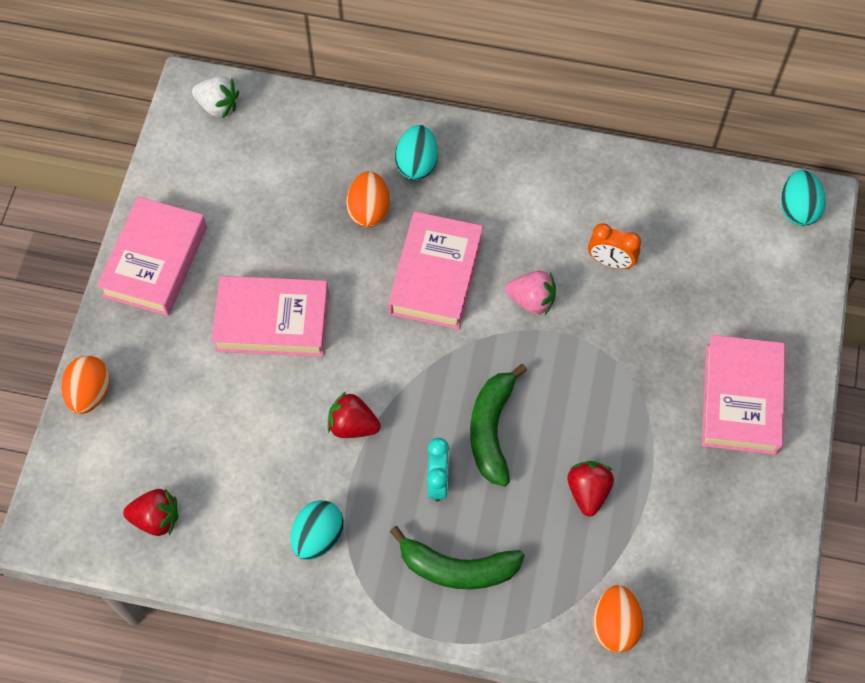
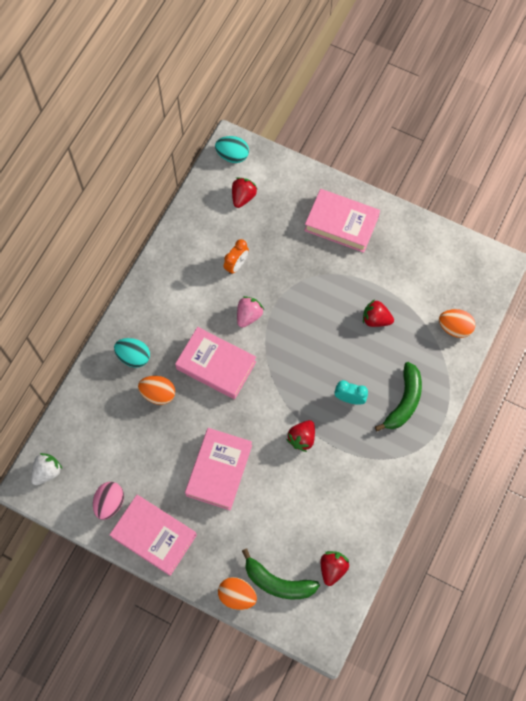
camera: 75 degrees left, 5 degrees up
(191, 193) = (110, 503): none -> pink egg
(318, 537) = (367, 474): turquoise egg -> none
(491, 429) = (325, 360): green banana -> green banana (277, 582)
(731, 242) = (243, 197): none -> red strawberry

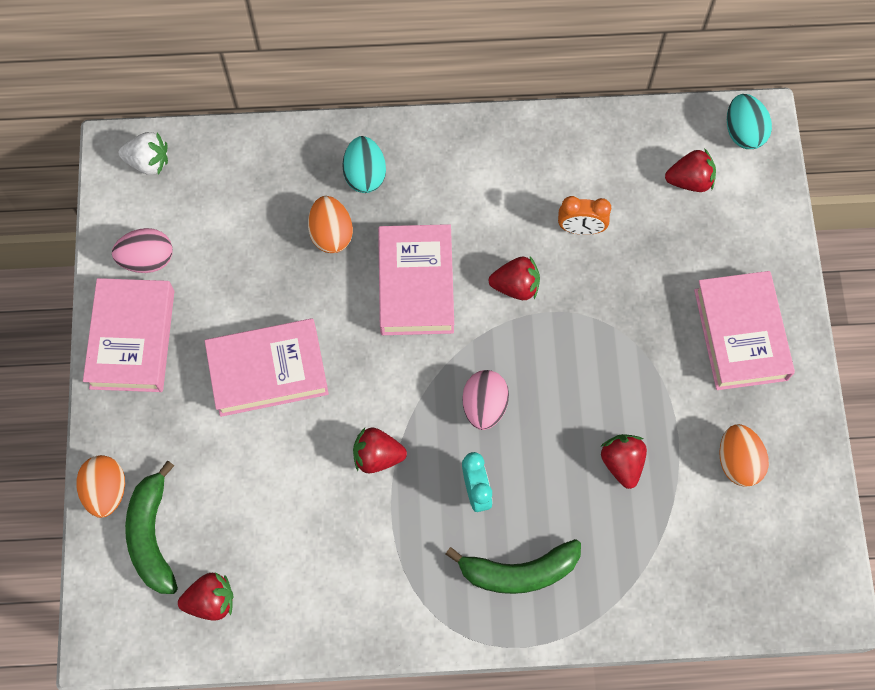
camera: 60 degrees right, 0 degrees up
(248, 315) = (516, 286): pink strawberry -> red strawberry
(306, 369) = (484, 406): none -> pink egg
(454, 328) = (682, 587): orange egg -> orange egg (738, 461)

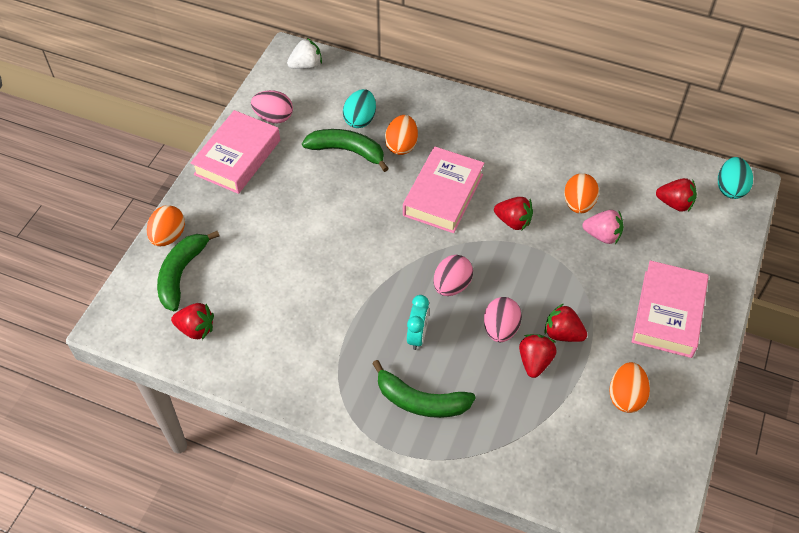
camera: 25 degrees right, 15 degrees down
(148, 162) = (306, 65): white strawberry -> white strawberry turned 60 degrees counterclockwise
(268, 270) = (347, 151): none -> green banana
(268, 371) = (314, 208): pink book -> none
(365, 175) = (443, 120): turquoise egg -> turquoise egg (360, 119)
(377, 456) = (359, 287): red strawberry -> red strawberry (562, 334)
(565, 438) = (500, 329): none -> pink egg
(580, 229) = (578, 204): orange clock -> orange egg
(626, 261) = (602, 235): none -> pink strawberry

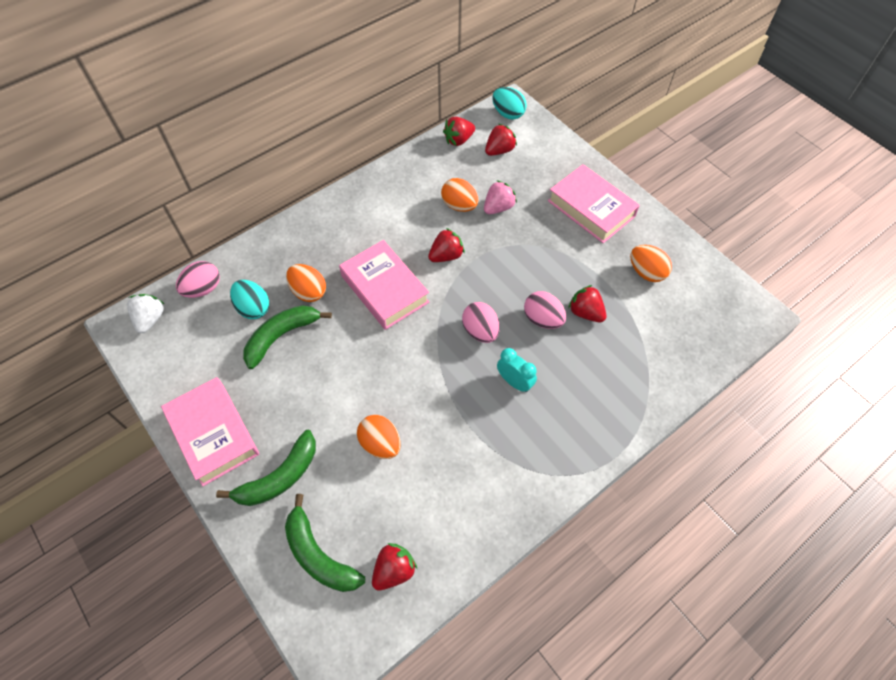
camera: 60 degrees left, 5 degrees up
(168, 236) = (263, 547): orange egg -> orange egg (380, 444)
(274, 117) = (190, 378): pink egg -> pink egg (203, 289)
(420, 401) = (578, 412): green banana -> green banana (279, 477)
(562, 334) = (571, 281): red strawberry -> red strawberry (459, 140)

